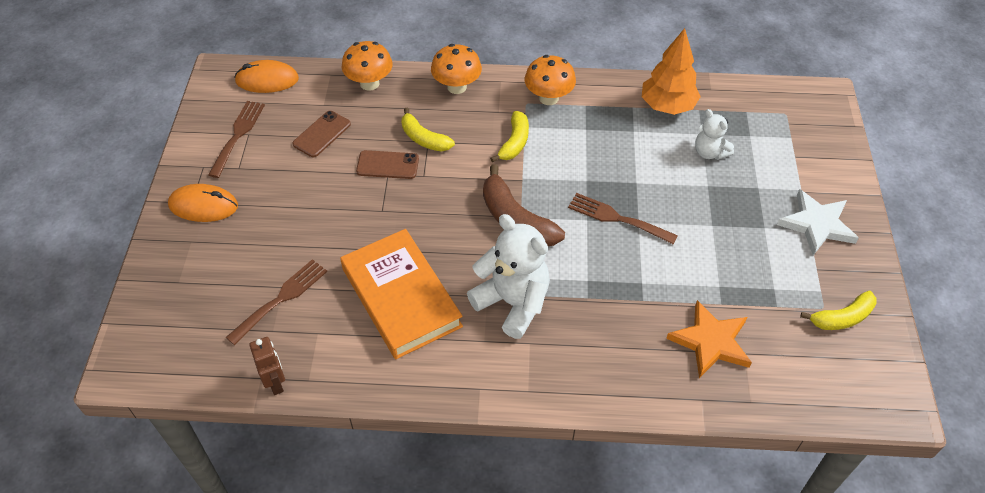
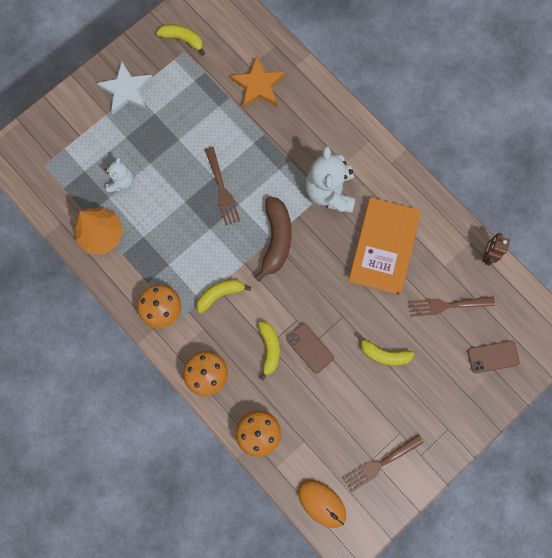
camera: 135 degrees left, 25 degrees up
(203, 206) = (443, 418): orange mouse -> none
(310, 211) = (384, 354): none -> yellow banana
(322, 134) = (327, 413): brown phone -> brown phone (493, 356)

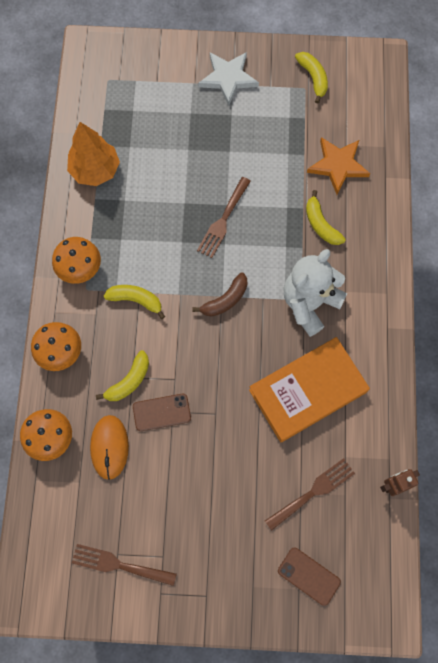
camera: 45 degrees right, 5 degrees down
(121, 181) = (151, 143): white teddy bear -> none
(276, 239) = (225, 300): brown banana -> brown banana, size x0.66
(309, 348) = (161, 412): brown phone -> brown phone turned 75 degrees clockwise
(321, 503) = (40, 547): orange mouse -> orange mouse (109, 447)
(384, 354) = (217, 478): yellow banana -> yellow banana (321, 224)
(447, 305) = (313, 492): brown fork -> brown fork turned 105 degrees clockwise

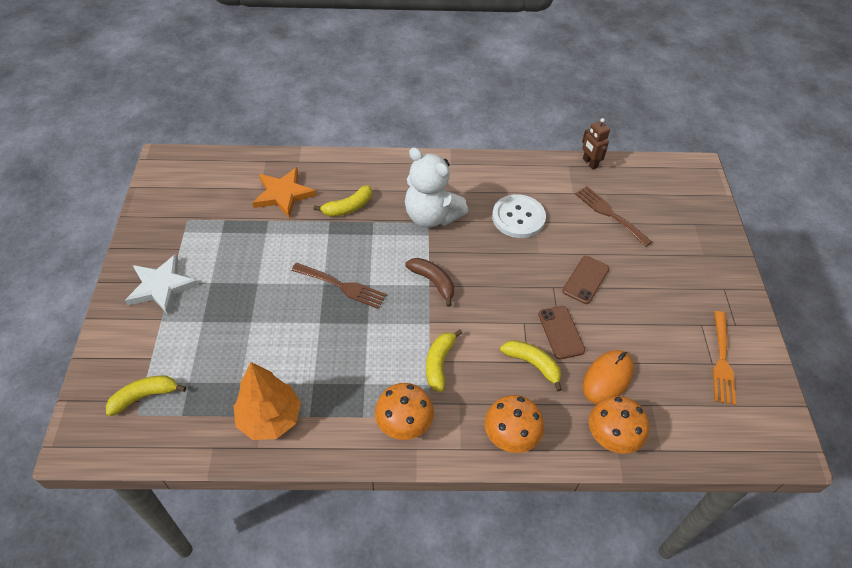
camera: 95 degrees left, 20 degrees down
(109, 447) = (607, 378): orange mouse -> orange mouse turned 45 degrees counterclockwise
(119, 565) = (722, 361): brown fork -> orange fork
(307, 391) = (518, 217): orange book -> white button
(309, 576) = (681, 217): brown phone -> brown phone (585, 280)
(313, 78) = (176, 212): yellow banana -> yellow banana (145, 396)

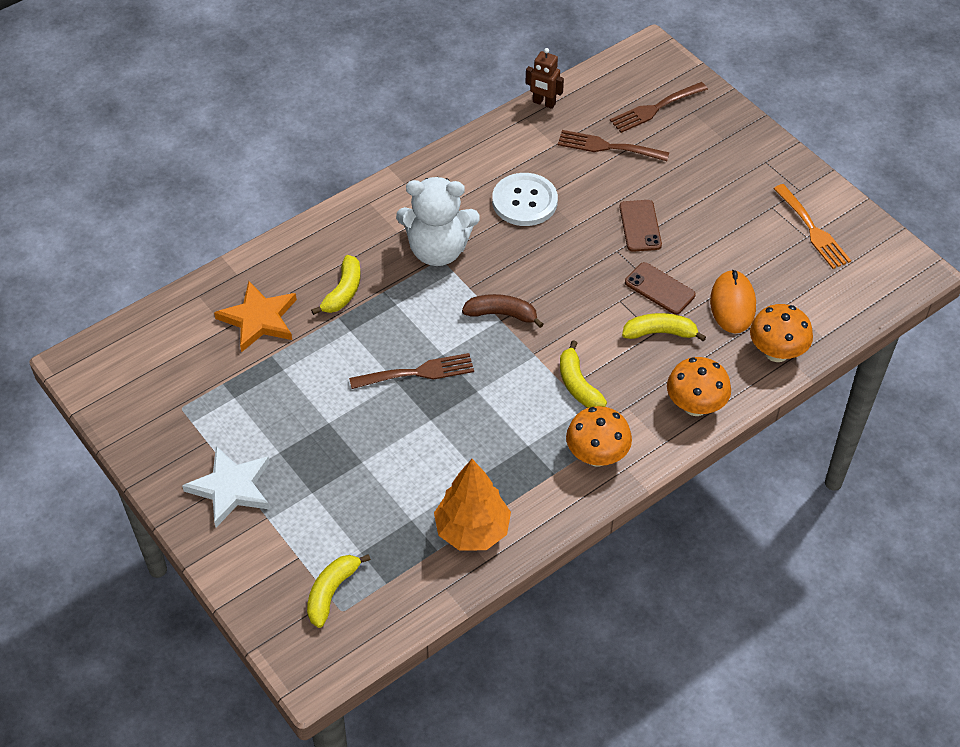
camera: 35 degrees left, 0 degrees up
(667, 207) = (655, 109): none -> brown fork

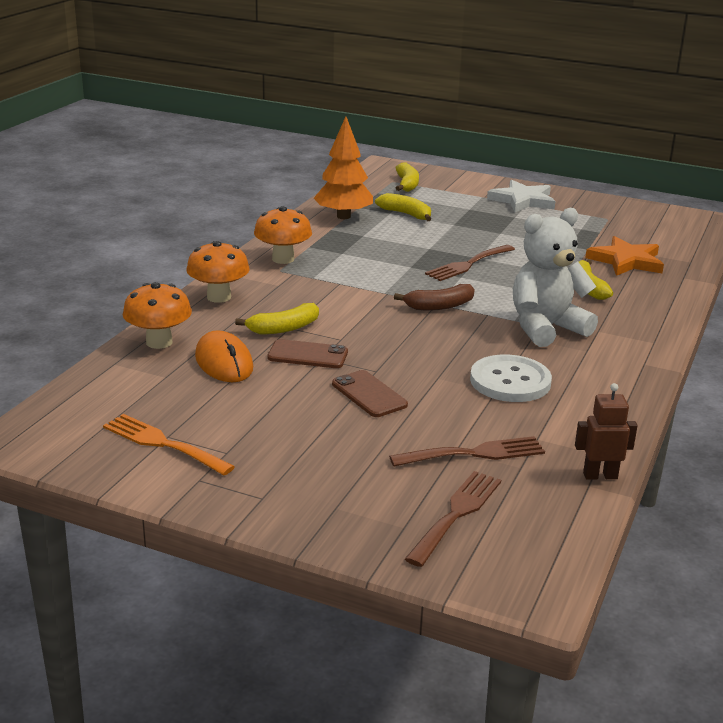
camera: 150 degrees right, 25 degrees down
(578, 384) = (332, 286): yellow banana -> yellow banana (406, 214)

